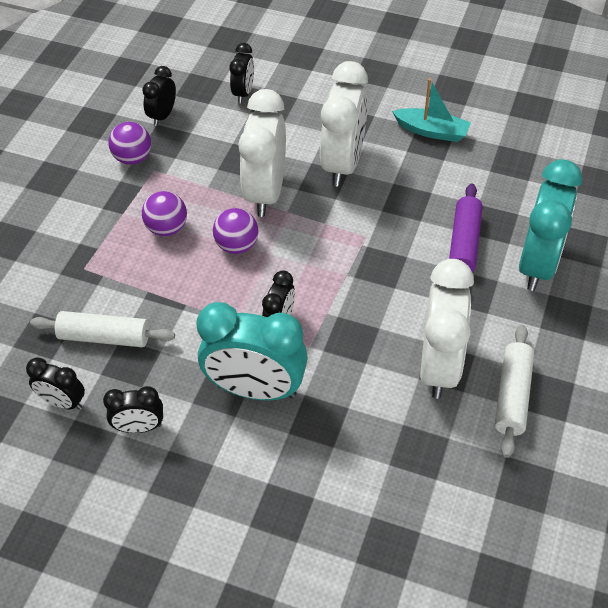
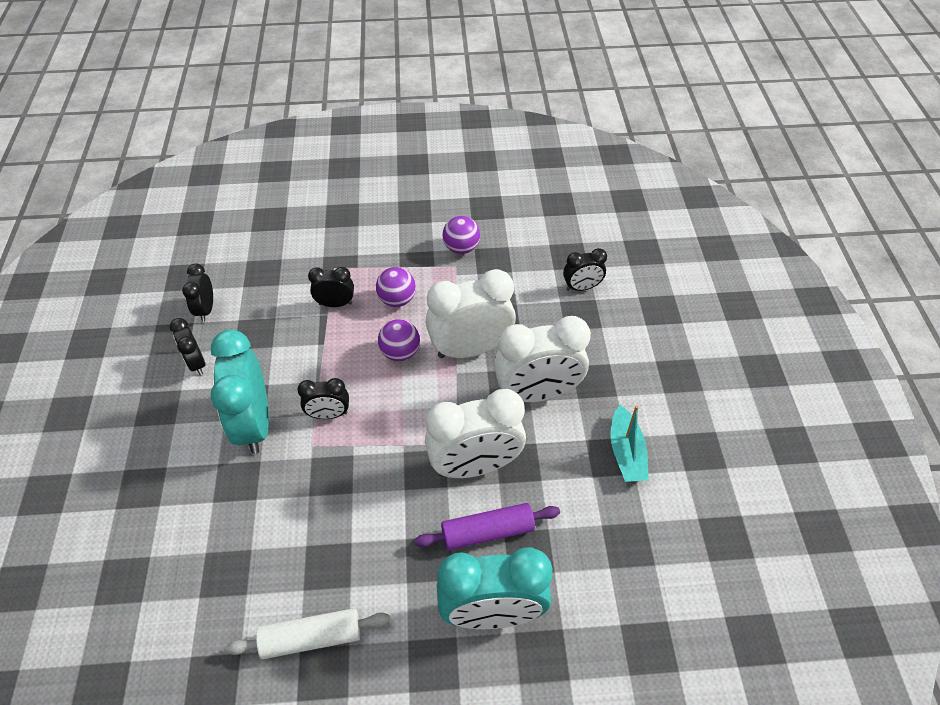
camera: 65 degrees right, 0 degrees up
(104, 337) = (272, 307): white rolling pin -> none
(163, 116) = (520, 246): black clock -> black clock (335, 304)
(439, 366) = (325, 558): white clock -> white clock (475, 466)

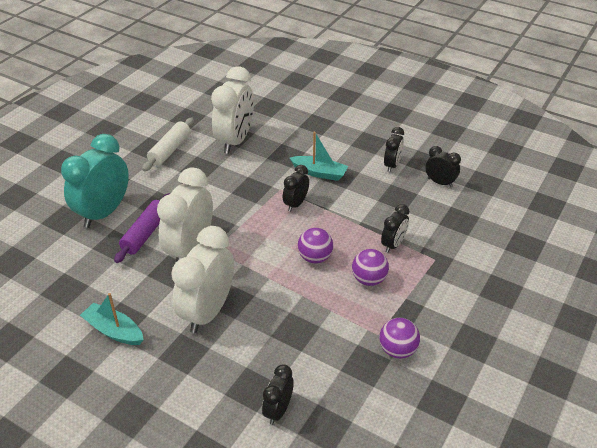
camera: 125 degrees right, 10 degrees down
(196, 363) = (392, 165): black clock -> black clock turned 105 degrees clockwise
(254, 424) = (319, 173): turquoise clock -> turquoise boat
(470, 349) = (282, 296): white clock -> white clock (235, 141)

